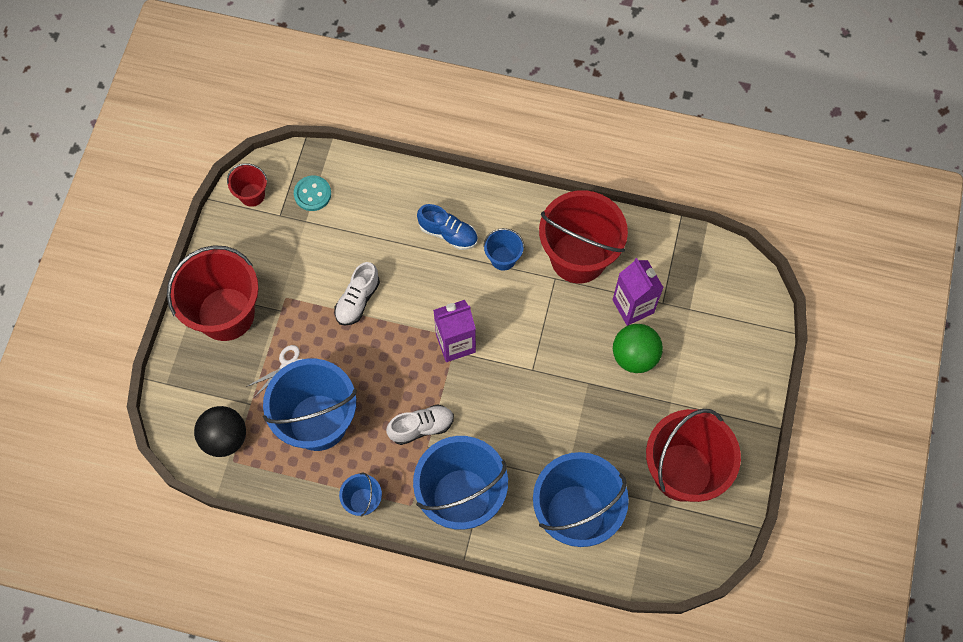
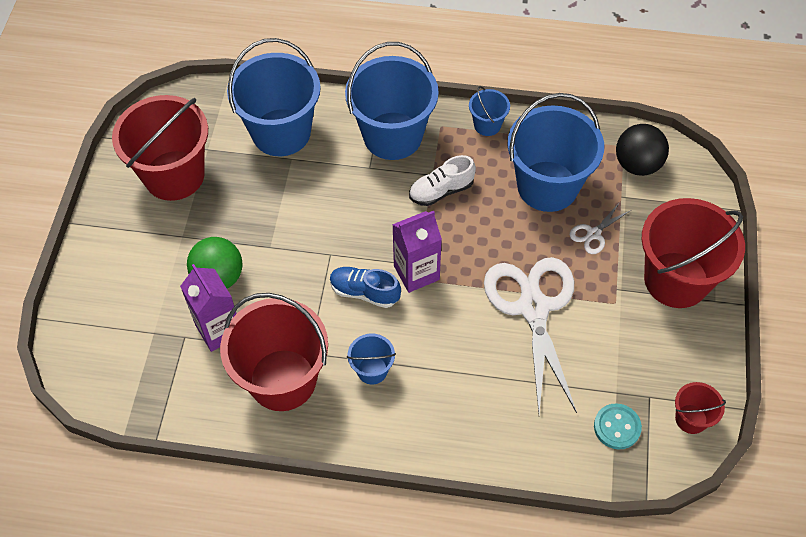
camera: 175 degrees right, 10 degrees down
(357, 300) = (533, 308): white shoe -> white scissors
(448, 233) = (441, 393): blue shoe -> blue shoe (364, 292)

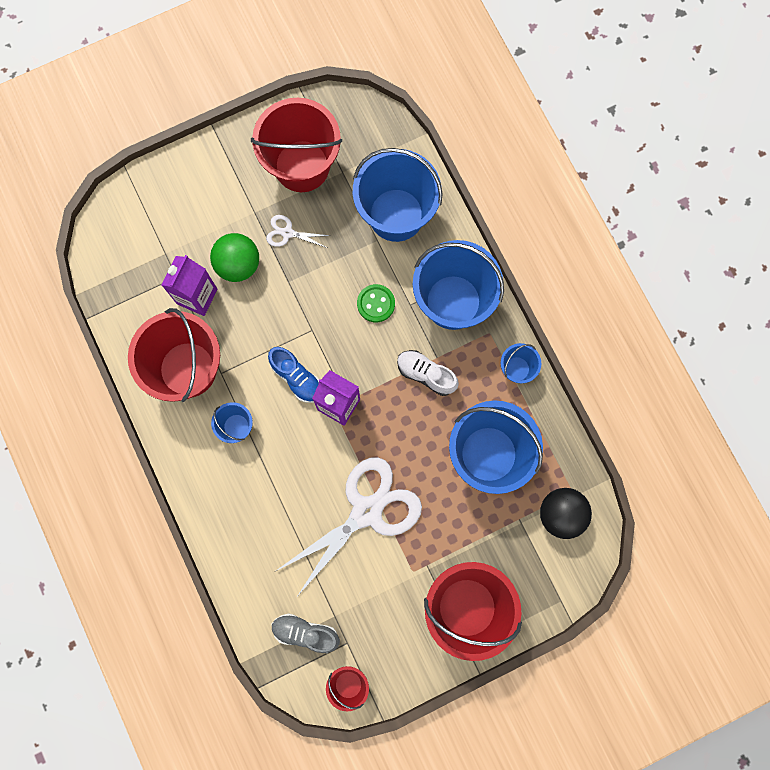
camera: 55 degrees right, 20 degrees up
(347, 192) = (376, 304): none -> green button
(364, 292) = (296, 378): blue shoe -> blue shoe turned 150 degrees clockwise
(593, 234) = (466, 518): white scissors -> white scissors (287, 233)
(617, 427) = (305, 632): turquoise button -> grey shoe

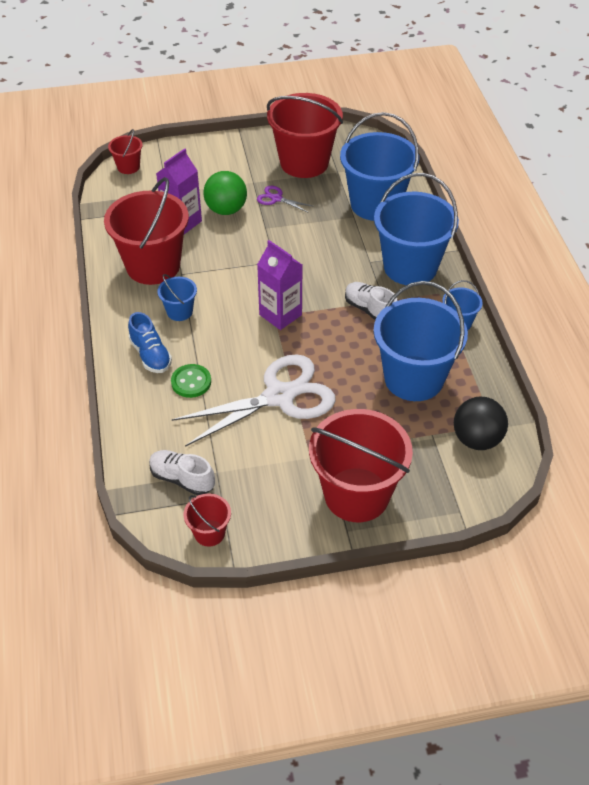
camera: 15 degrees right, 30 degrees down
(108, 222) = (128, 167): none -> red bucket
(287, 233) = (276, 198): white scissors -> purple scissors
(296, 378) = (248, 289): blue shoe -> blue shoe (150, 355)
(305, 632) = (182, 479): grey shoe -> white shoe
(376, 304) = (338, 255): green button -> green button (191, 382)

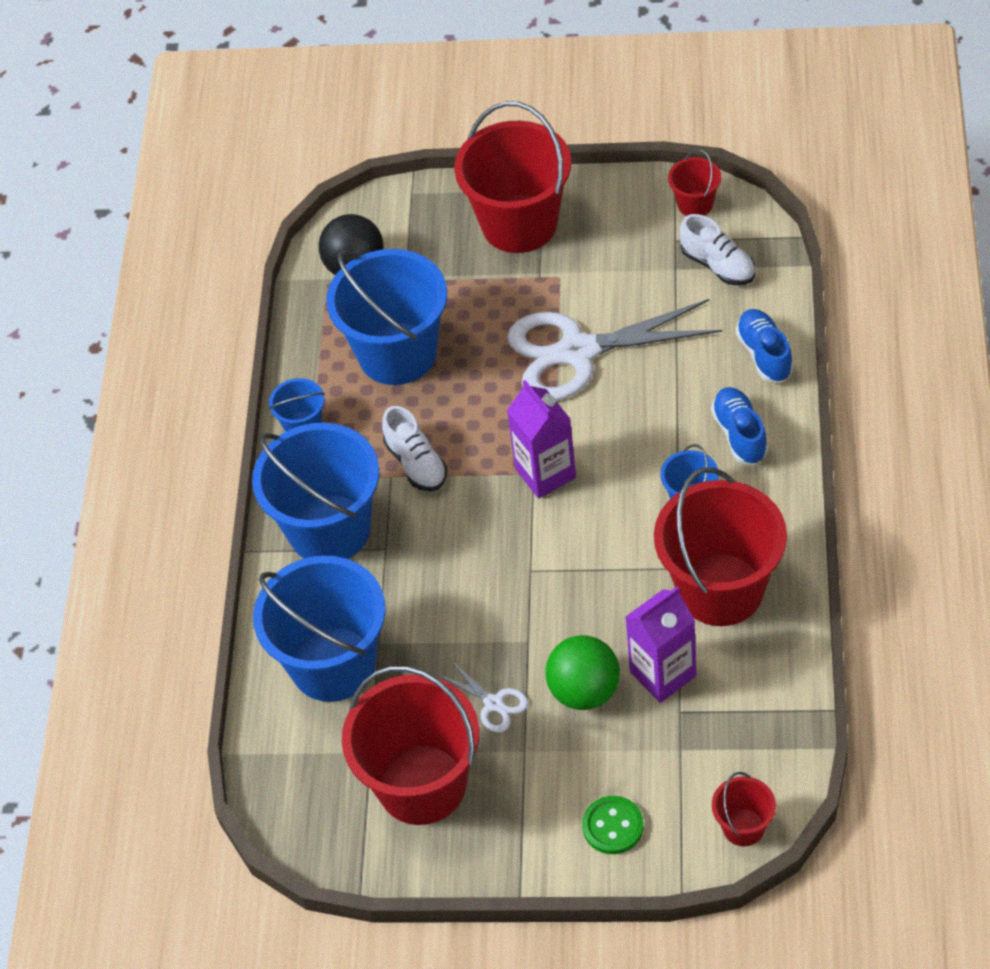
camera: 160 degrees left, 5 degrees up
(138, 412) = (764, 354): none -> blue shoe
(191, 382) = (689, 387): green button -> green button (613, 826)
(276, 198) = (494, 703): purple scissors -> white scissors

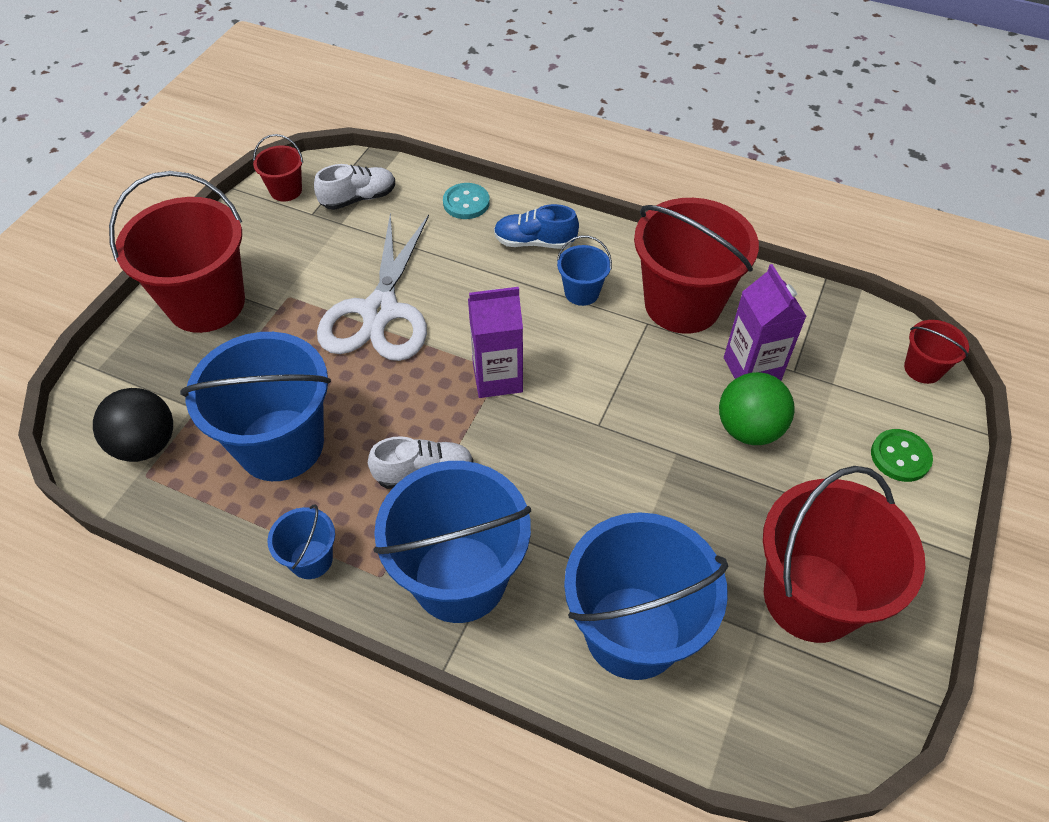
camera: 75 degrees left, 0 degrees up
(494, 703) = (736, 503): white scissors -> none
(764, 354) = (466, 203): blue shoe -> turquoise button

